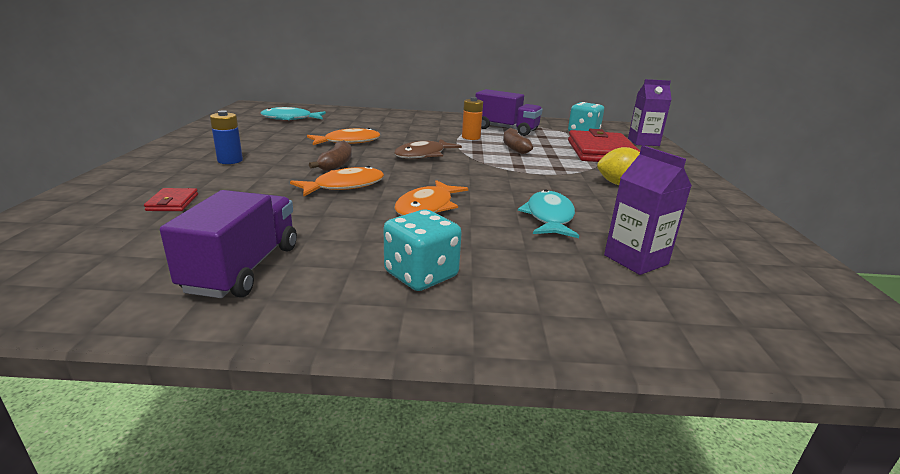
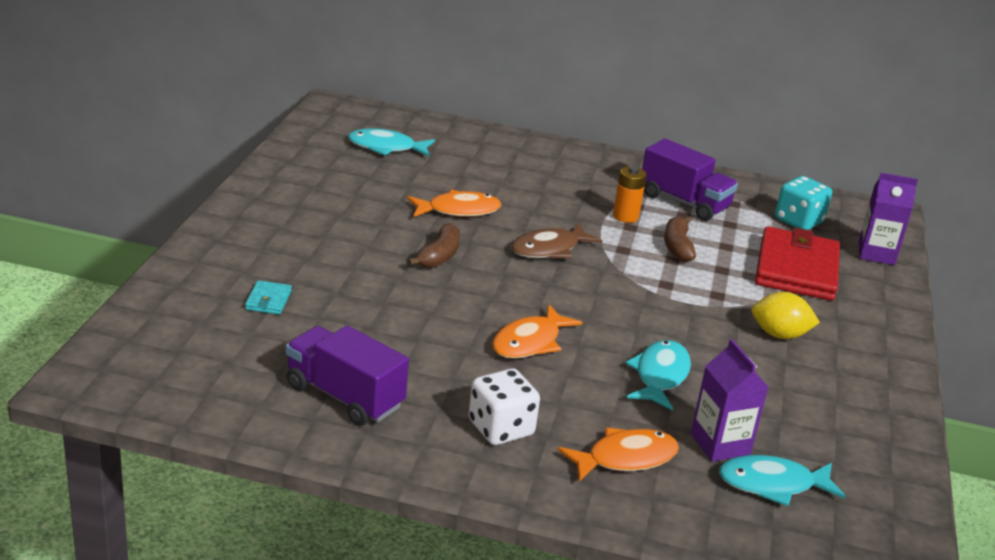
camera: 10 degrees right, 5 degrees up
(172, 202) = (268, 300): red wallet -> turquoise wallet
(230, 160) = (317, 234): blue battery -> none
(243, 268) = (344, 396): purple truck -> purple truck turned 75 degrees counterclockwise
(344, 186) = (445, 296): orange fish -> orange fish (625, 458)
(421, 275) = (501, 428): turquoise dice -> white dice
(709, 286) = (772, 484): none -> turquoise fish

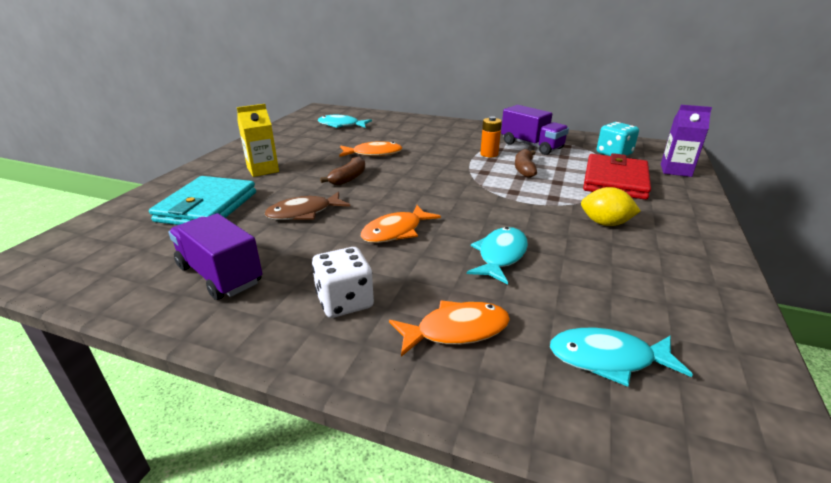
camera: 10 degrees right, 0 degrees up
(268, 300) = (207, 207): turquoise wallet -> turquoise wallet, size x2.42
(309, 237) = (263, 170): none -> yellow carton
(549, 249) = (430, 173): brown fish -> brown fish (304, 213)
(720, 444) = (552, 316): purple carton -> none

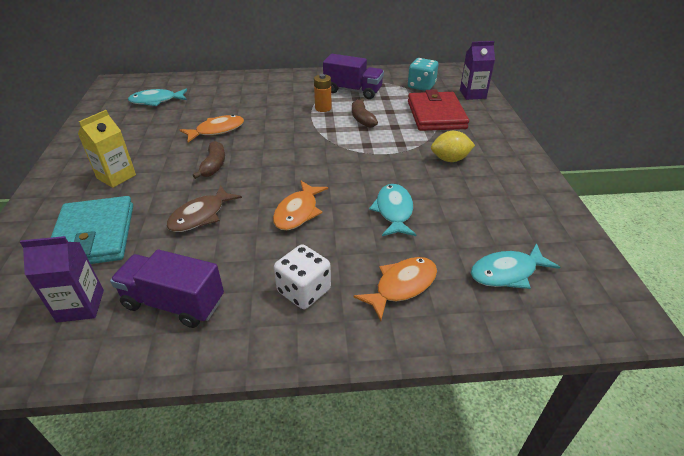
camera: 25 degrees left, 10 degrees up
(149, 254) = (80, 306): none -> purple carton

